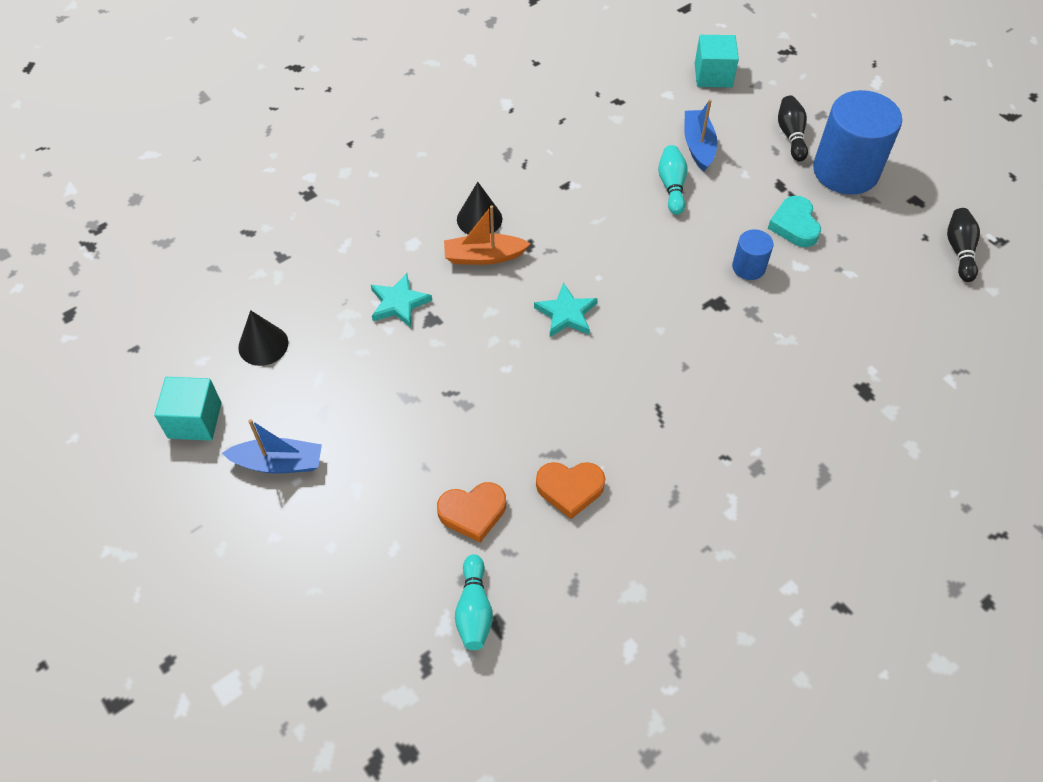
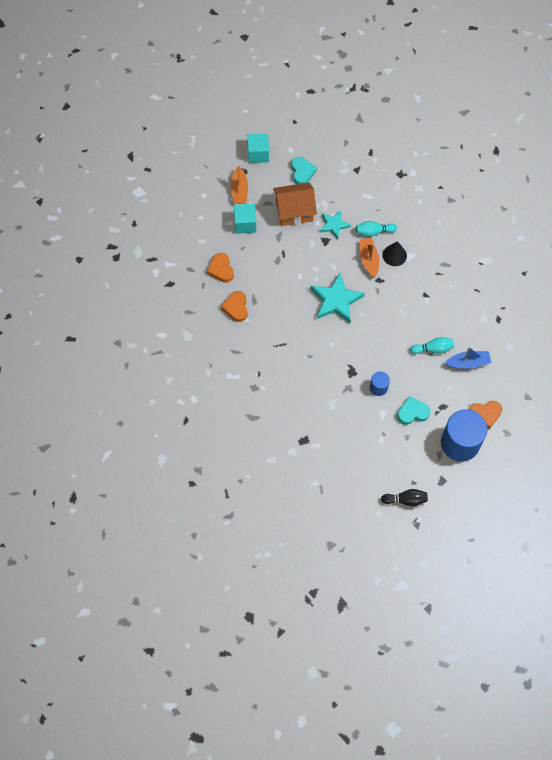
camera: 85 degrees right, 10 degrees up
(263, 345) = (302, 172): black cone -> turquoise heart
(279, 463) = (239, 190): blue boat -> orange boat
(353, 365) = (294, 211): none -> orange house
(474, 610) = (175, 274): turquoise bowling pin -> turquoise bowling pin (374, 232)
(566, 314) = (336, 300): turquoise star -> turquoise star, size x1.66
(713, 75) = (531, 372): turquoise cube -> turquoise cube (245, 224)
(791, 135) = (485, 414): black bowling pin -> orange heart

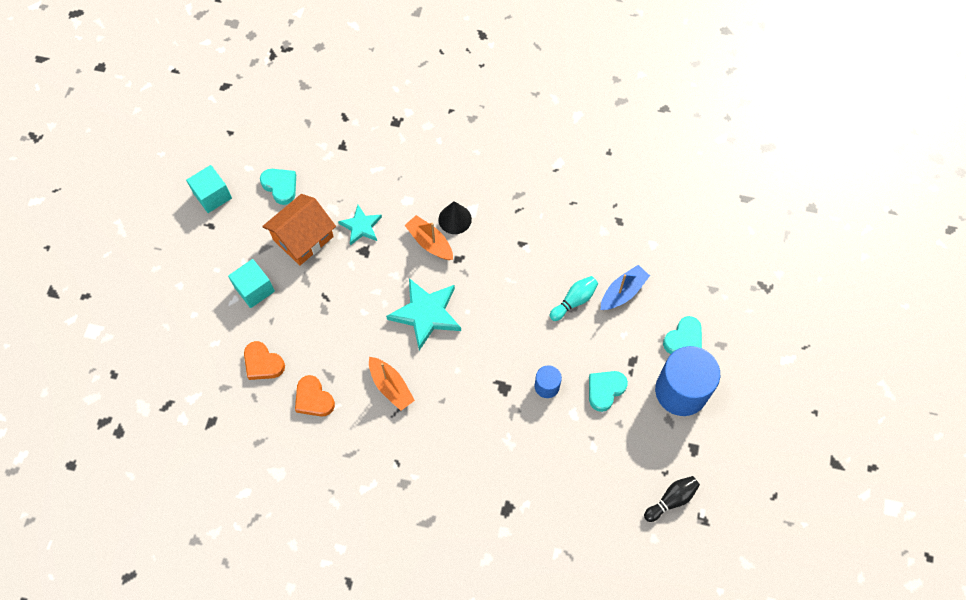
camera: 35 degrees left, 0 degrees up
(239, 190) = (219, 253): orange boat -> orange boat (391, 386)
(374, 232) = (413, 206): turquoise bowling pin -> none
(485, 414) = (683, 339): orange heart -> turquoise heart

